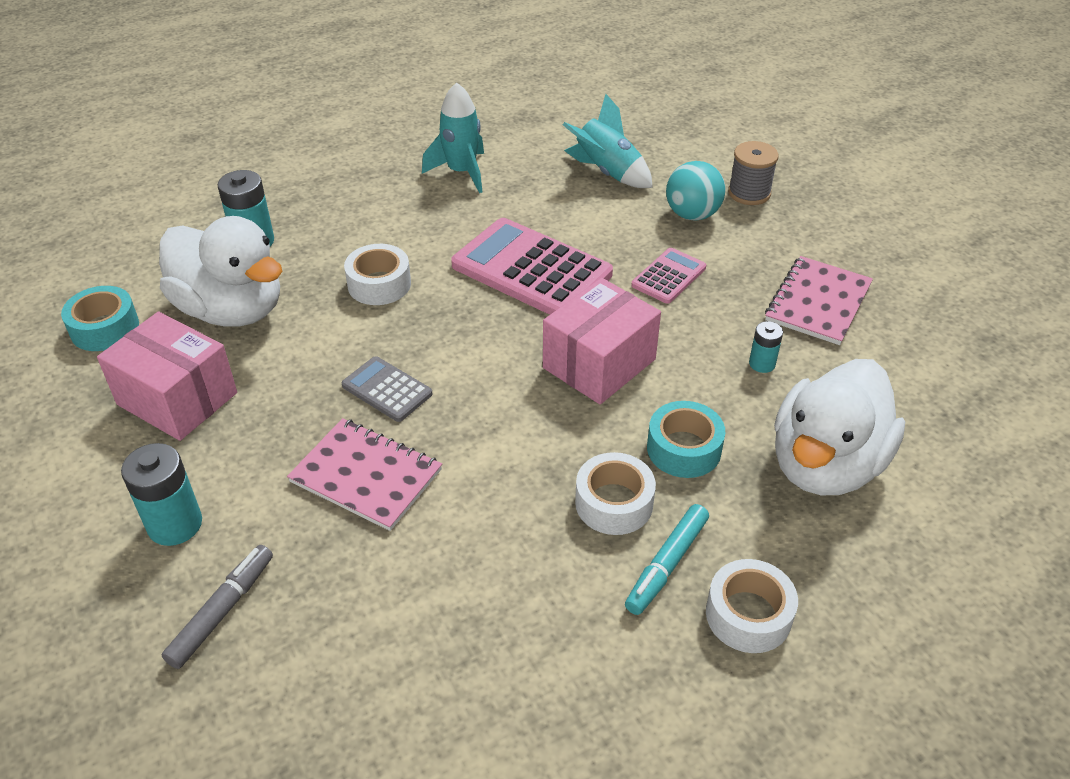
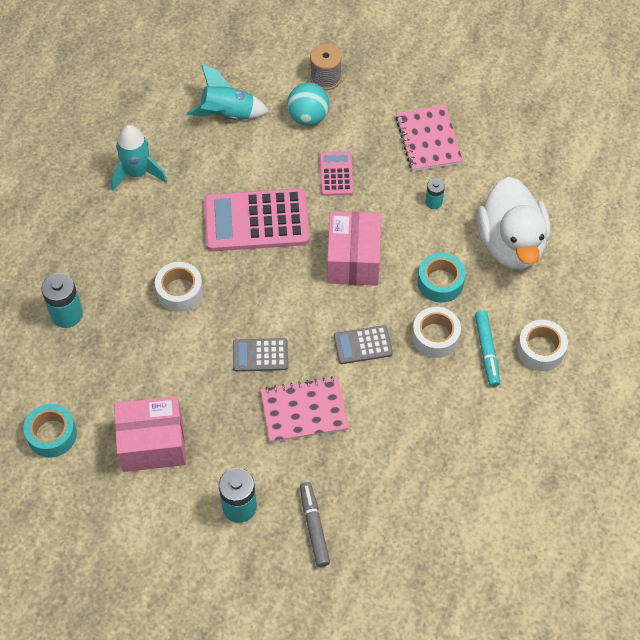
camera: 40 degrees left, 15 degrees up
(232, 310) = (113, 369): white duck -> none
(513, 454) = (363, 345): none -> grey calculator

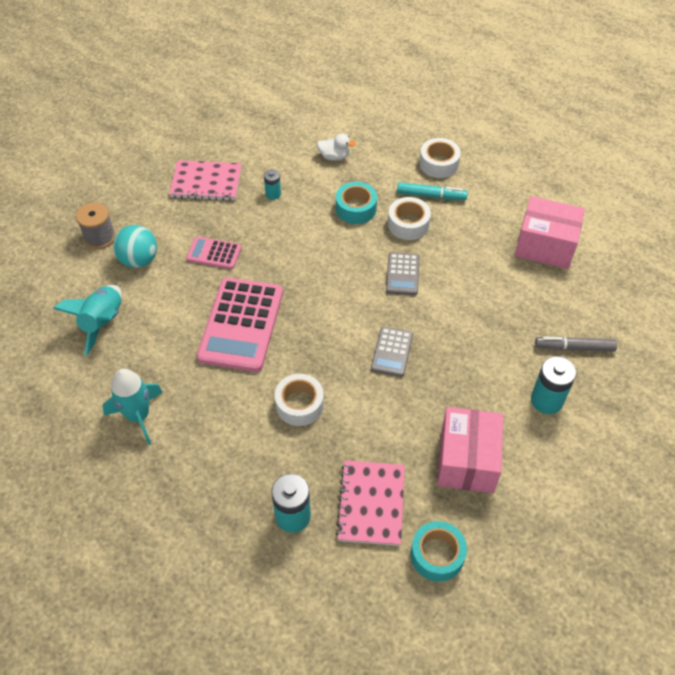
camera: 75 degrees left, 5 degrees down
(304, 411) = (458, 330): pink notebook -> pink notebook (371, 503)
(353, 260) = (312, 261): pink box -> pink box (545, 246)
(511, 244) = (334, 156): white duck -> white duck, size x0.40

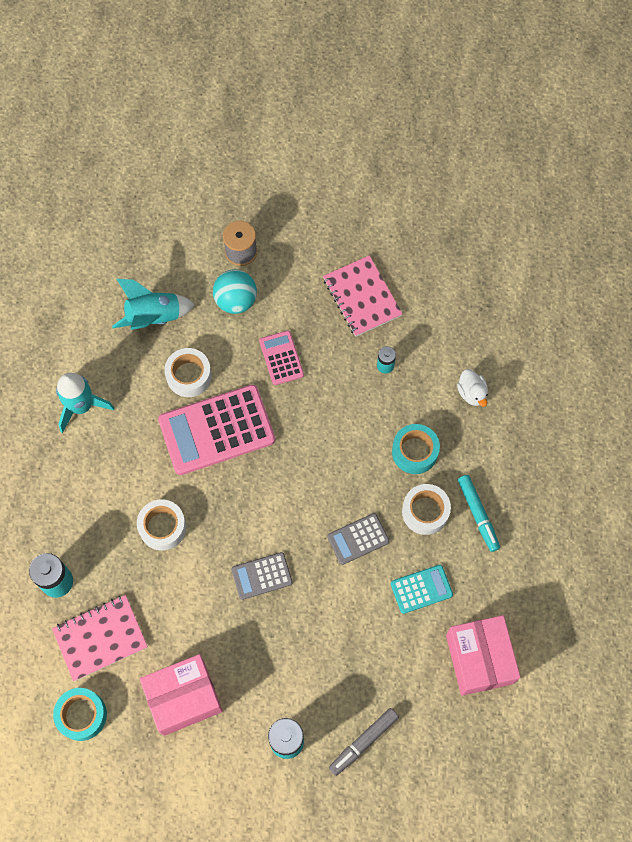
camera: 60 degrees right, 15 degrees up
(439, 164) = (528, 499): white tape -> white tape (189, 376)
(469, 254) = (421, 589): none -> turquoise calculator
(574, 347) = (363, 742): grey marker -> grey marker turned 105 degrees counterclockwise

